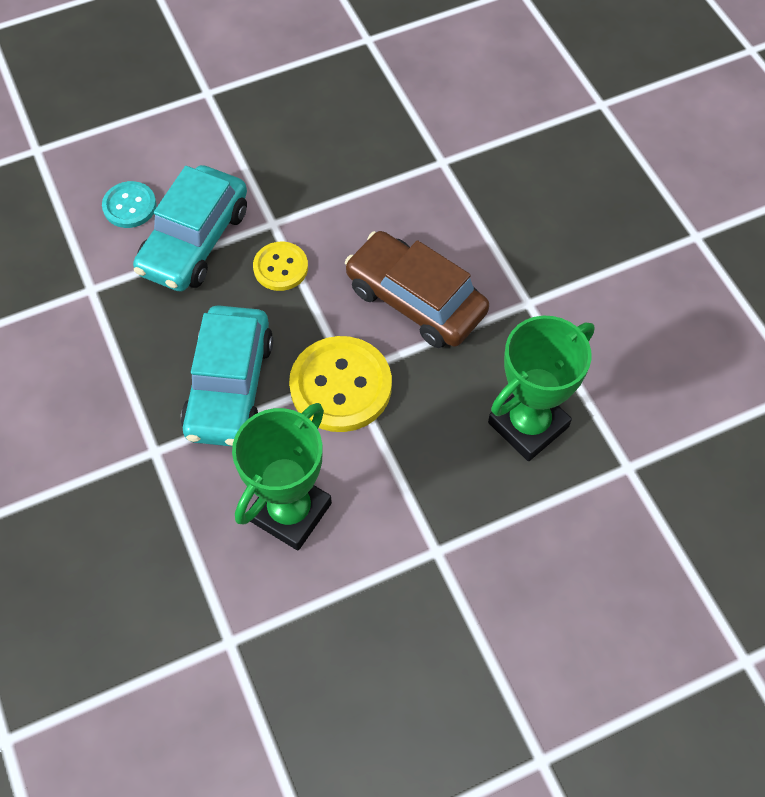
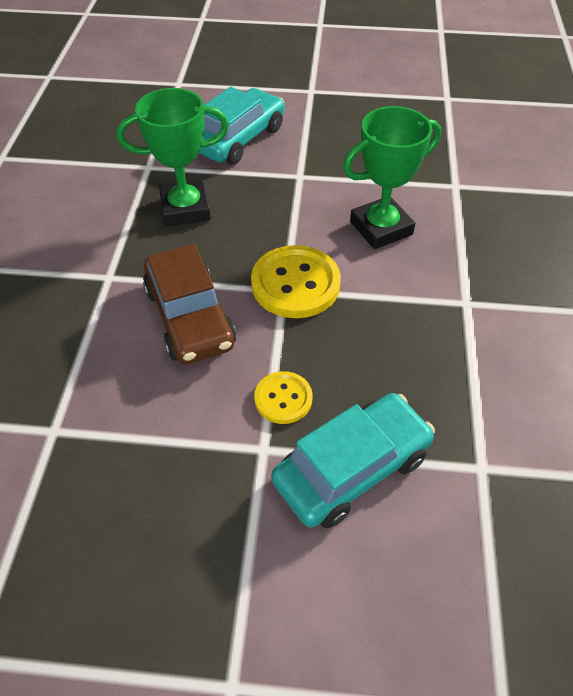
camera: 150 degrees left, 10 degrees down
(129, 206) = (406, 550): turquoise button -> none
(230, 386) = (383, 321): turquoise car -> turquoise car (238, 138)

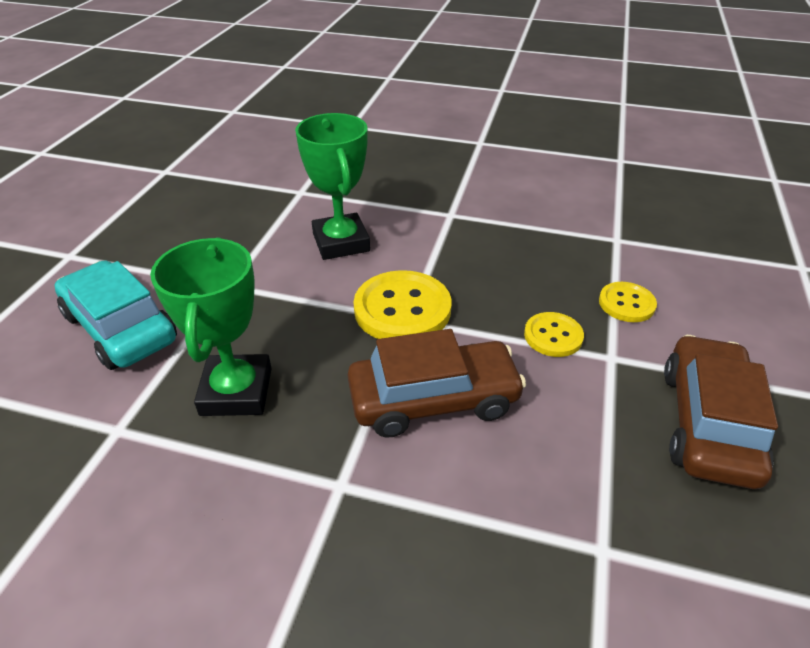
camera: 80 degrees left, 10 degrees down
(183, 526) = (707, 423): none -> brown car
(352, 468) = (626, 303): turquoise car -> yellow button

